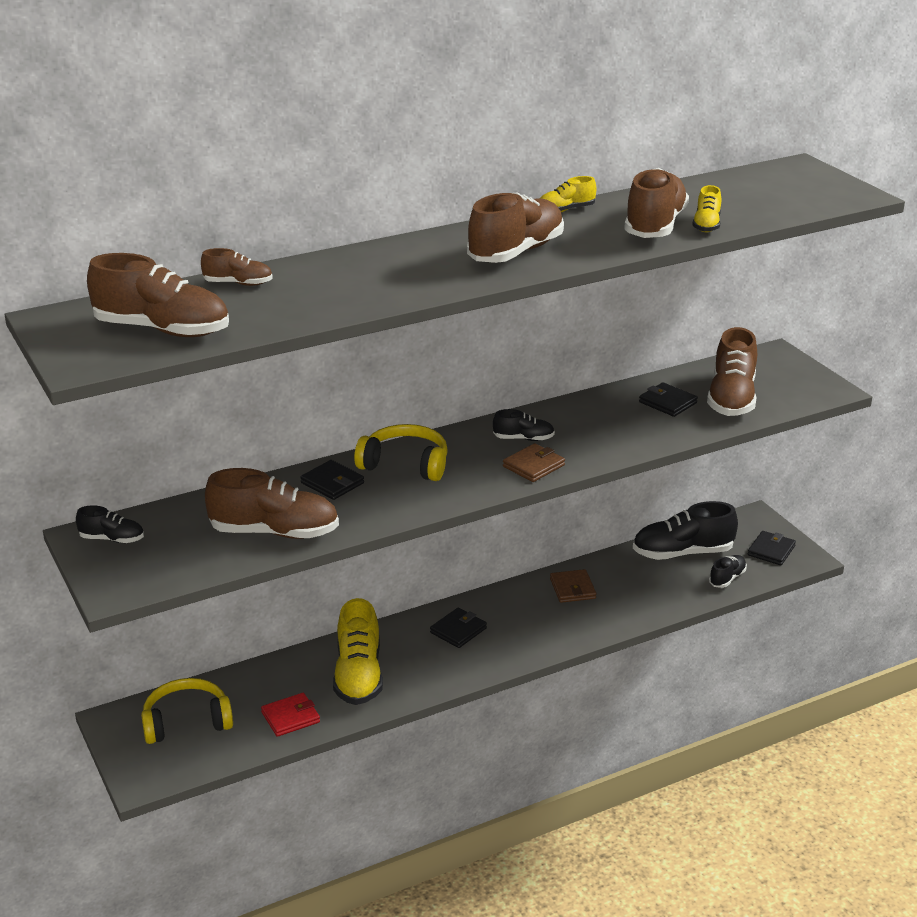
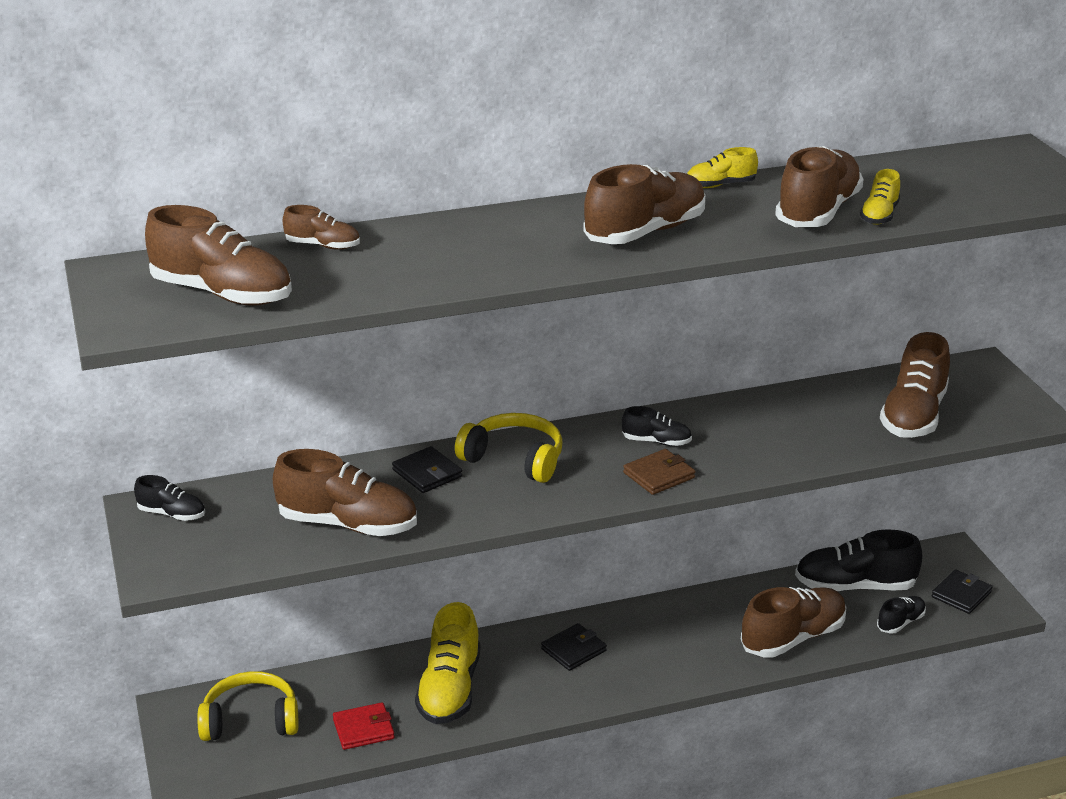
camera: 10 degrees right, 0 degrees up
(572, 589) = (716, 615): brown wallet -> none
(641, 600) = (793, 638): none -> brown shoe
(667, 402) = (836, 413): black wallet -> none

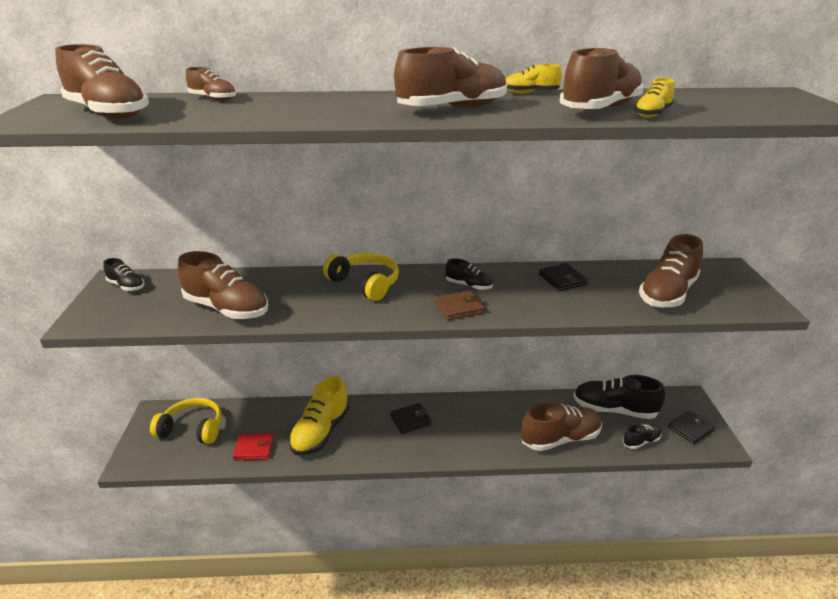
camera: 15 degrees right, 0 degrees up
(427, 473) = (302, 284): black wallet -> black wallet (562, 279)

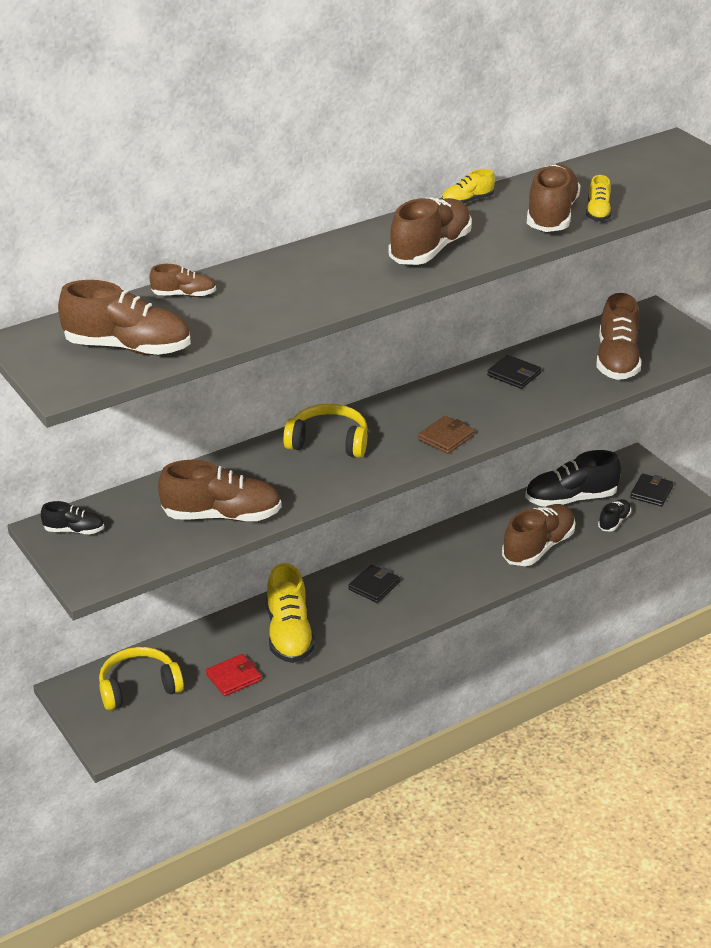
camera: 30 degrees left, 5 degrees up
(468, 286) = (432, 410): black shoe -> none

